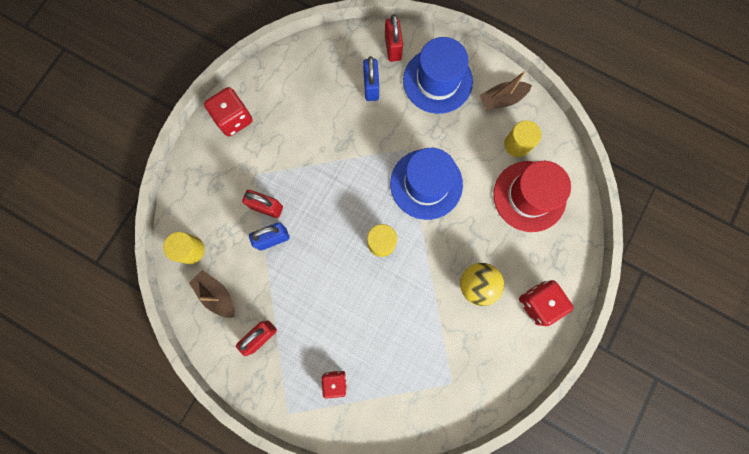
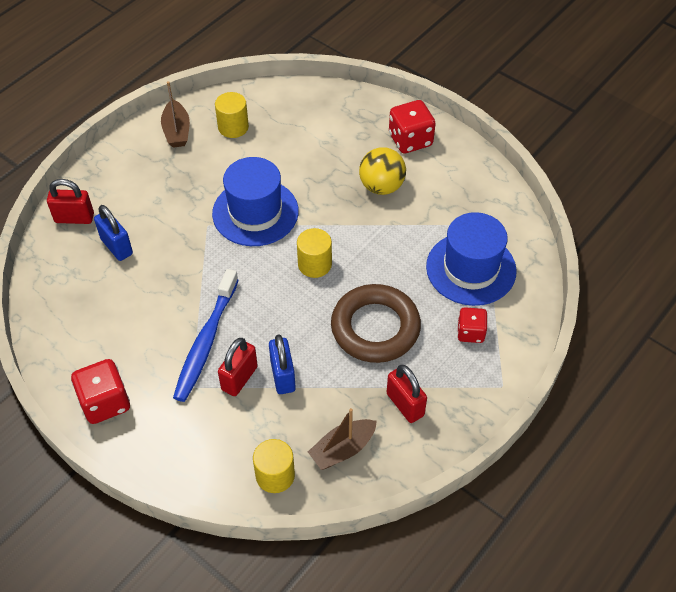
camera: 80 degrees left, 25 degrees down
(294, 175) = (206, 342): none -> blue toothbrush
(327, 302) = (375, 328): none -> brown ring
(371, 87) = (117, 246): blue padlock -> blue padlock turned 45 degrees clockwise
(437, 81) = (133, 183): blue hat -> blue hat (471, 269)
(529, 196) = (294, 127): red hat -> none

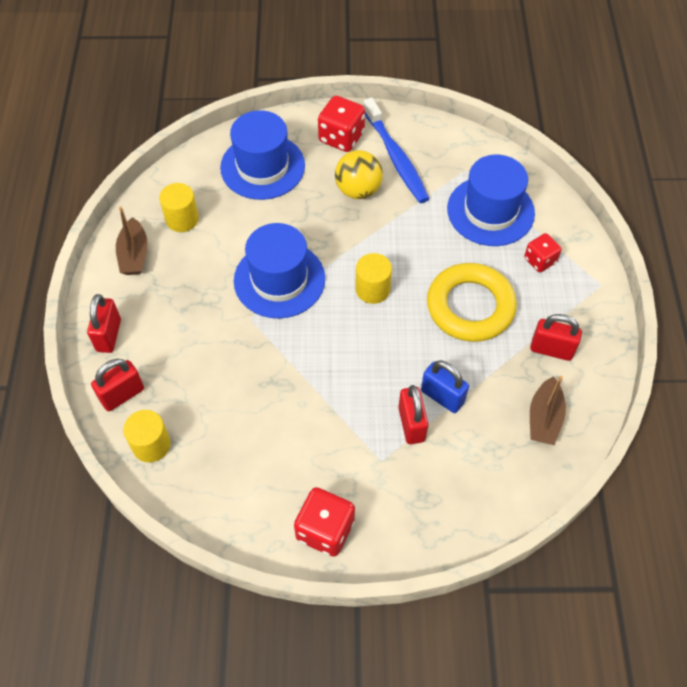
camera: 40 degrees left, 5 degrees up
(106, 173) = (108, 335): none -> red padlock
(117, 246) = (190, 392): blue padlock -> none
(177, 131) = (134, 255): brown boat -> brown boat turned 45 degrees clockwise
(206, 342) = (353, 415): blue toothbrush -> blue toothbrush (396, 158)
(275, 475) = (518, 478): yellow cylinder -> yellow cylinder (151, 445)
(328, 125) = (262, 167): none -> blue hat
(375, 328) = (470, 306): brown ring -> yellow ring

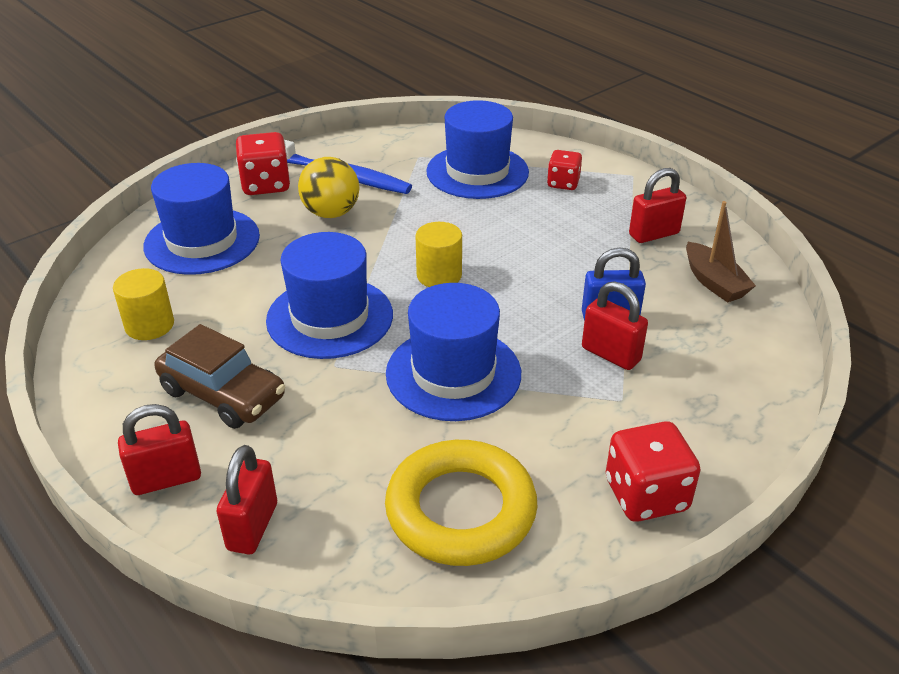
camera: 40 degrees left, 20 degrees down
(108, 335) = (166, 479): red padlock -> red padlock turned 75 degrees counterclockwise
(134, 255) = (118, 386): brown boat -> none
(151, 445) = (350, 552): yellow cylinder -> none
(178, 297) = (223, 394): none -> brown car
(307, 371) = (453, 373): none -> blue hat
(470, 306) = (547, 241): yellow ring -> yellow ring (461, 510)

